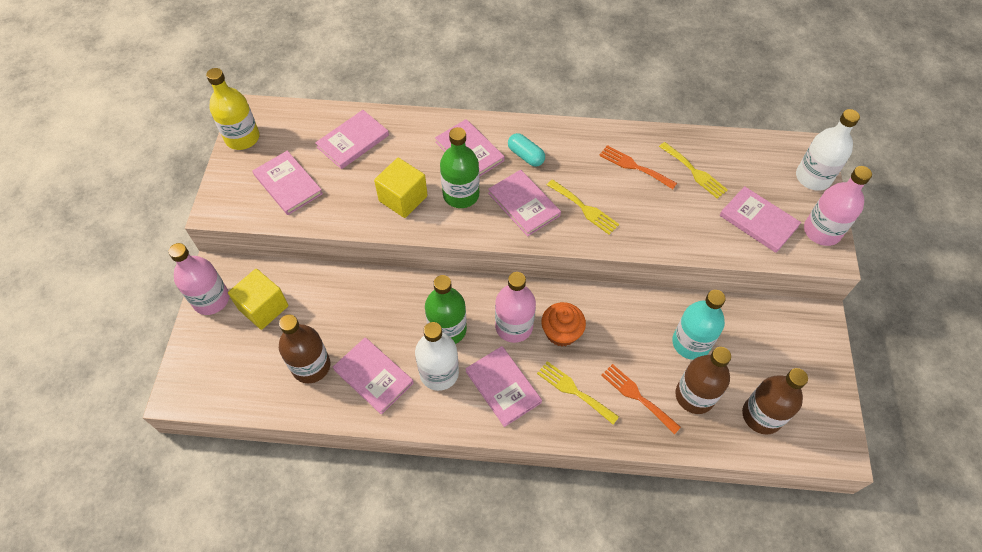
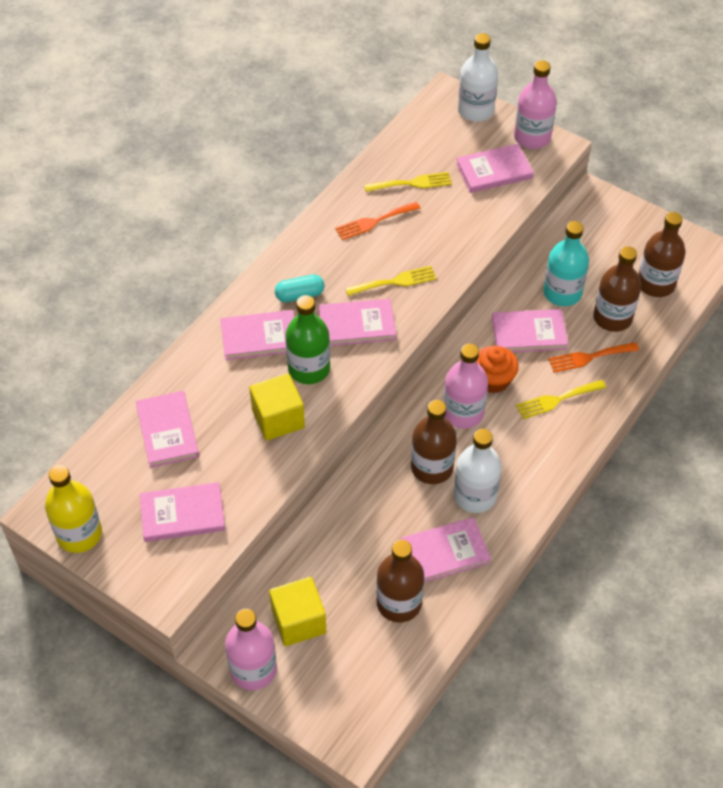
camera: 60 degrees left, 5 degrees down
(447, 329) = (432, 467): green bottle -> brown bottle
(503, 387) = (520, 451): pink book -> pink book (529, 333)

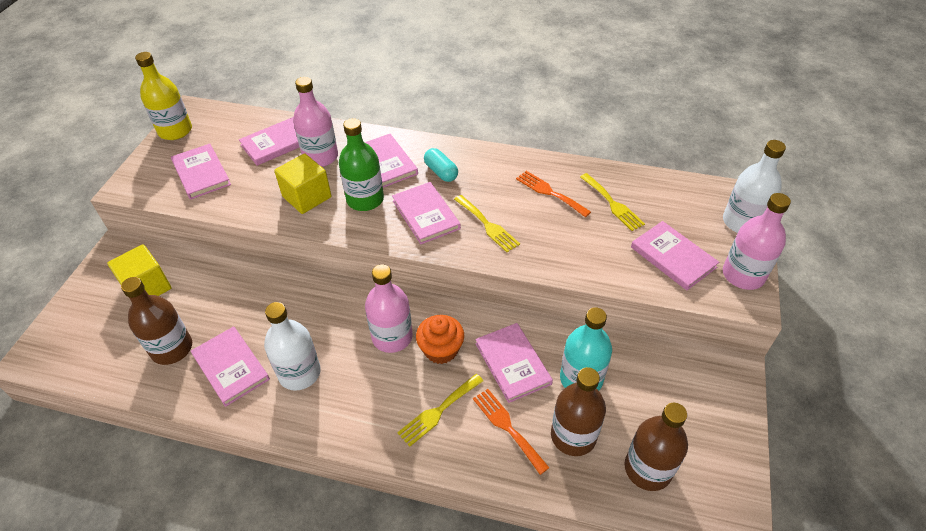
camera: 70 degrees right, 5 degrees down
(253, 669) = (100, 274): pink bottle -> pink bottle (320, 157)
(432, 467) = (322, 331): brown bottle -> none
(557, 400) = (438, 411): yellow fork -> yellow fork turned 90 degrees counterclockwise

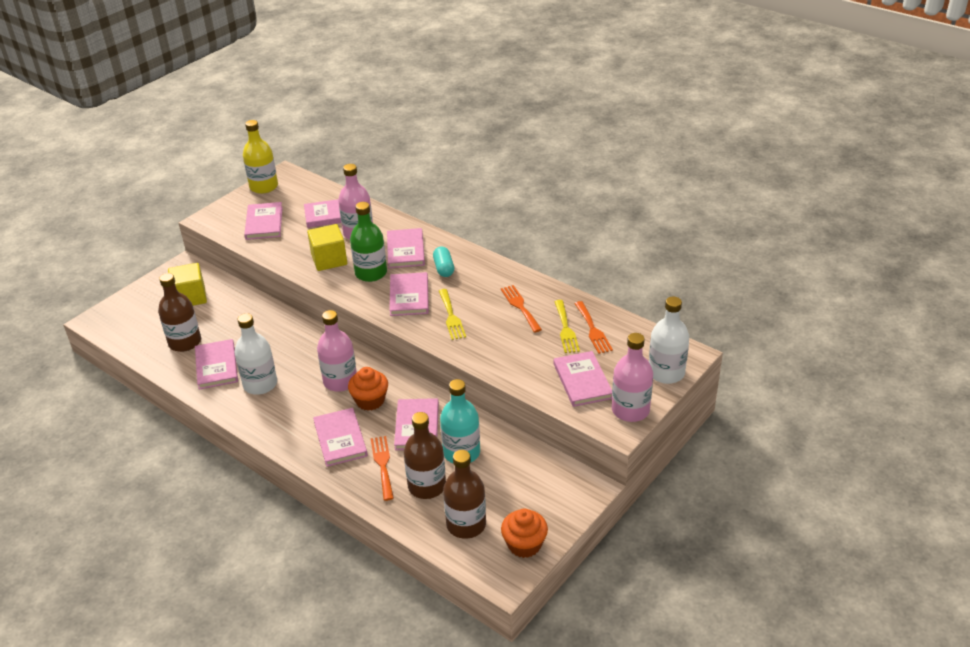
camera: 25 degrees right, 10 degrees down
(438, 411) = (340, 439): yellow fork -> pink book
(639, 197) = (593, 330): none -> orange fork
(723, 469) = (524, 544): none -> orange cupcake

